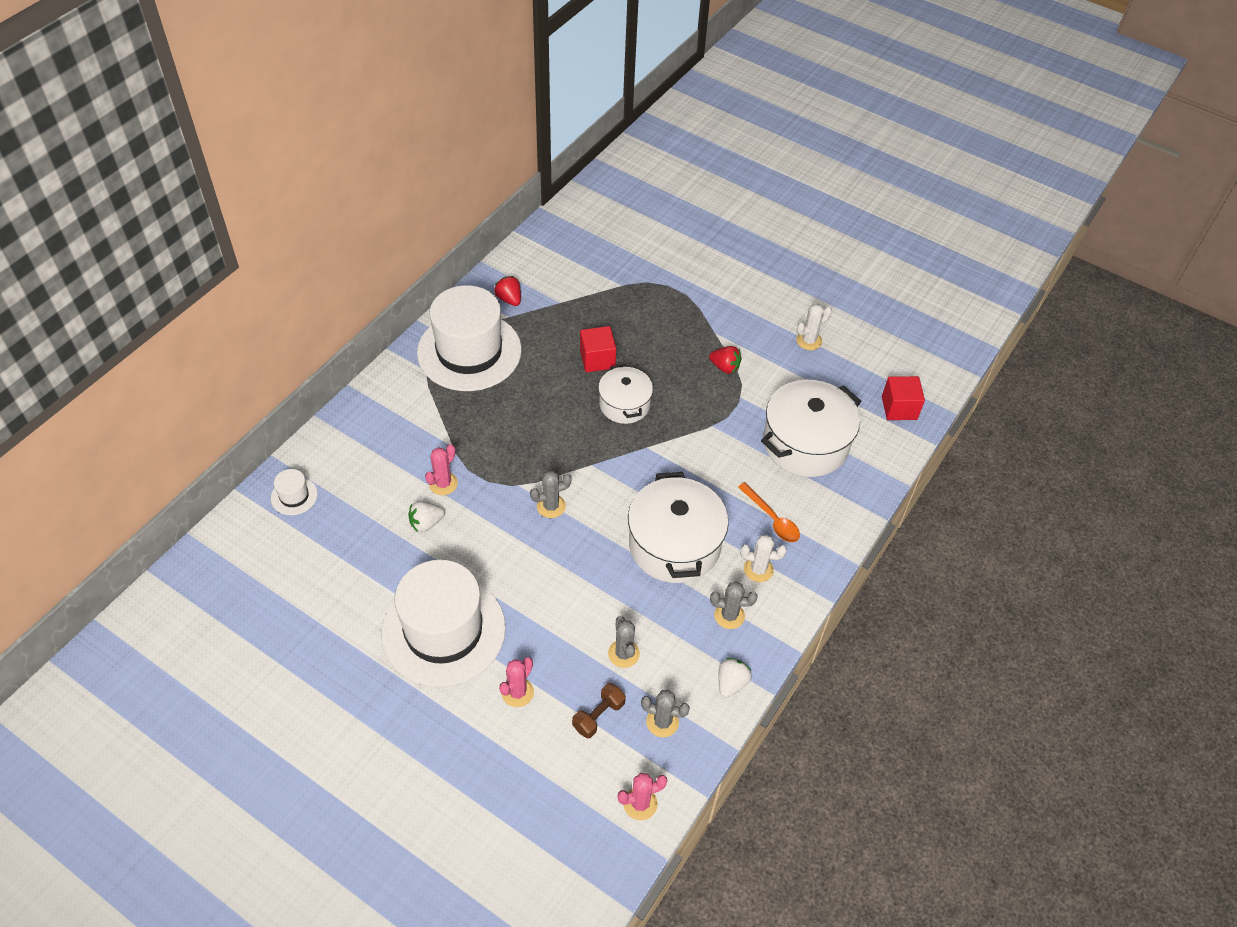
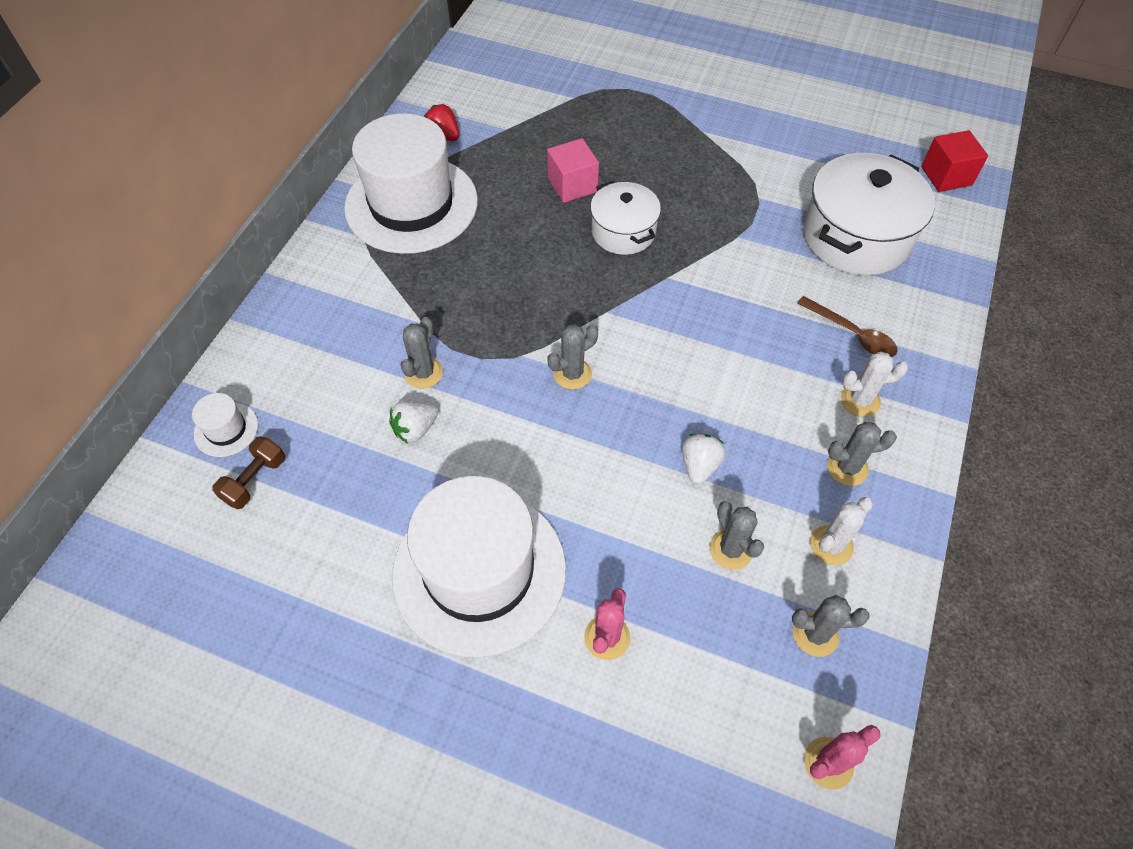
camera: 10 degrees left, 5 degrees up
(443, 483) = (424, 373): pink cactus -> grey cactus
(597, 359) = (572, 185): red cube -> pink cube
(598, 716) = (727, 645): brown dumbbell -> brown dumbbell (255, 480)
(674, 545) = (745, 391): white pot -> none
(725, 367) = (728, 167): red strawberry -> none
(731, 683) = (884, 558): white strawberry -> white strawberry (699, 465)
(772, 519) = (852, 334): orange spoon -> brown spoon
(809, 340) = (813, 120): white cactus -> white cactus (831, 545)

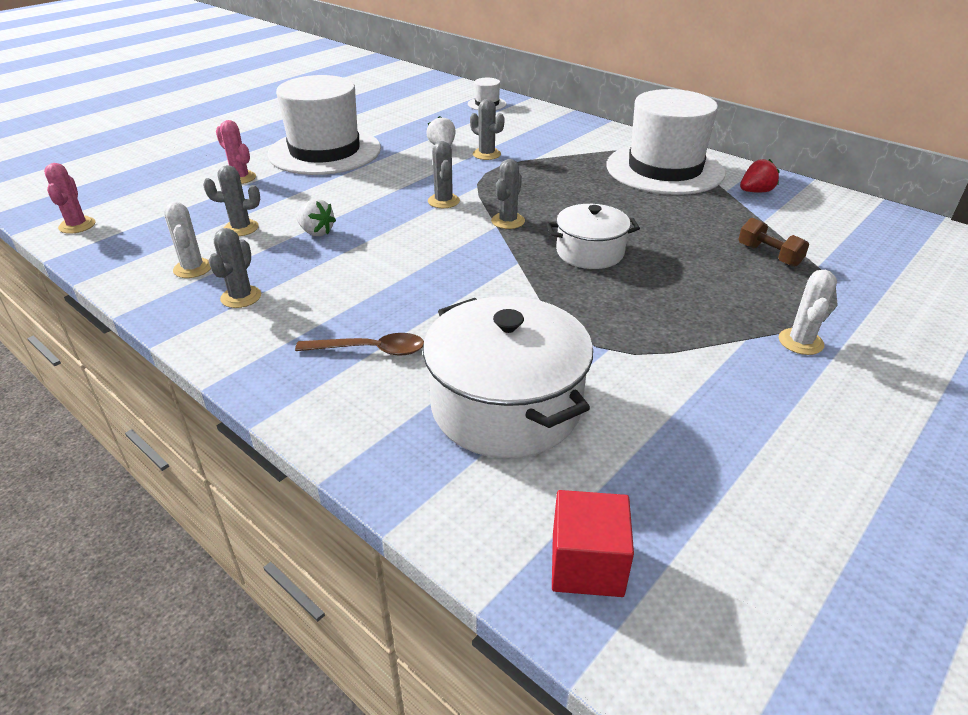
camera: 110 degrees right, 20 degrees down
(255, 480) = (445, 108): brown dumbbell -> brown dumbbell (769, 255)
(572, 185) = (667, 239): pink cube -> none
(815, 634) = (147, 243): grey cactus -> grey cactus (508, 221)
(852, 334) = (370, 350): brown spoon -> brown spoon turned 150 degrees counterclockwise
(860, 400) = (294, 327): white cactus -> white cactus (800, 342)

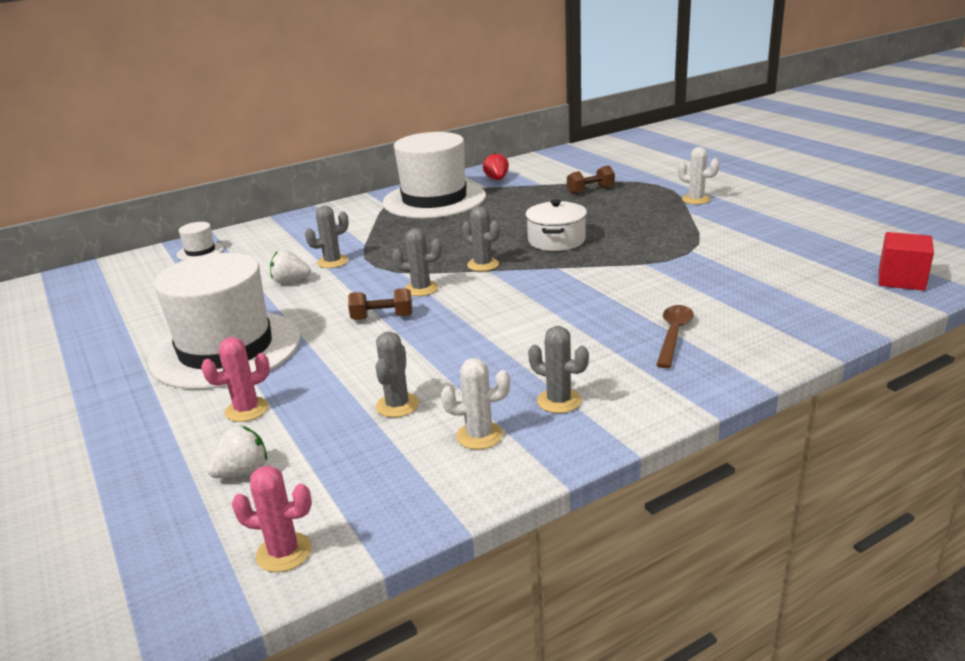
camera: 70 degrees left, 10 degrees down
(316, 232) = (441, 357): white strawberry -> white strawberry (243, 471)
(384, 195) = (382, 317): none -> brown dumbbell
(506, 406) = (754, 288): white pot -> none

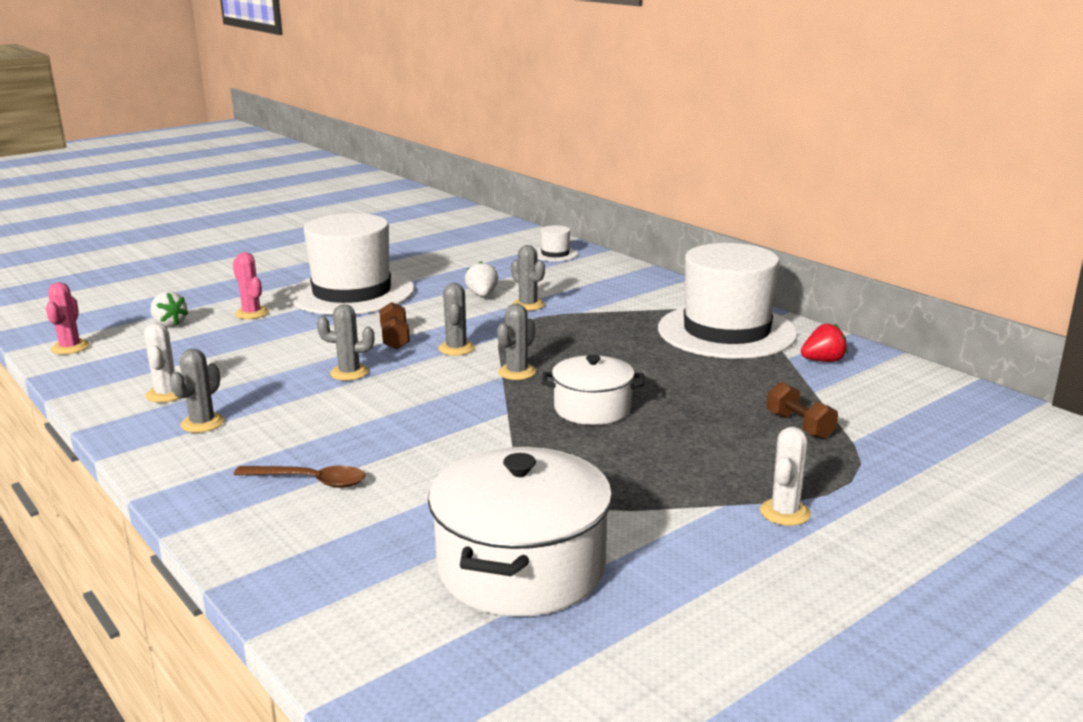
camera: 80 degrees right, 5 degrees down
(397, 405) = (231, 360): grey cactus -> grey cactus (349, 373)
(774, 260) = (521, 567): none -> white pot
(901, 279) = (434, 685): red cube -> none

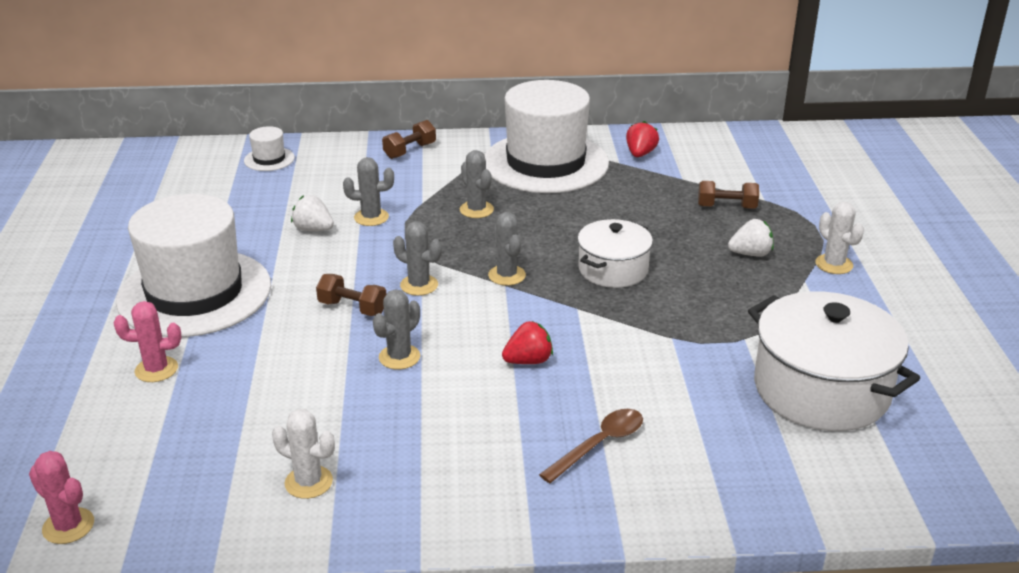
camera: 55 degrees left, 10 degrees up
(169, 324) = (103, 433): white strawberry -> white strawberry (750, 254)
(202, 423) = (411, 475): grey cactus -> grey cactus (476, 210)
(400, 418) = (528, 361): none -> red strawberry
(649, 285) = (410, 151): none -> brown dumbbell

